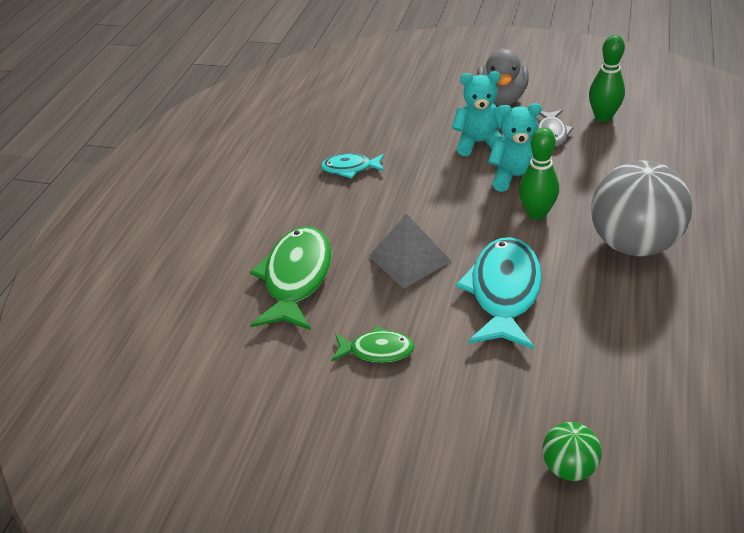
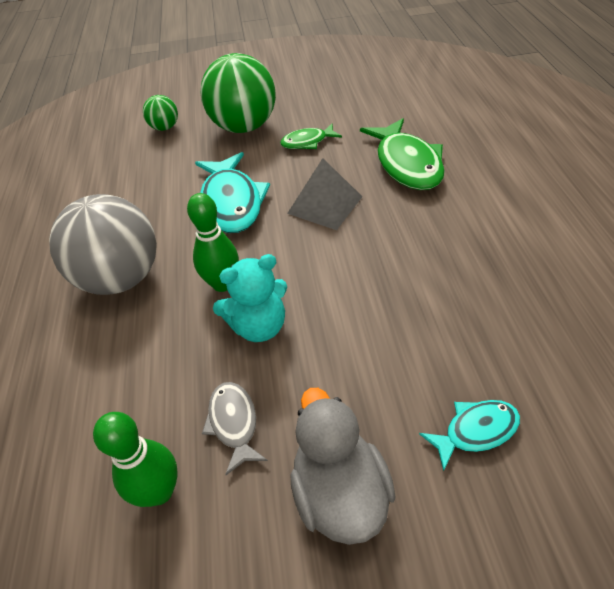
camera: 155 degrees right, 5 degrees up
(350, 168) = (461, 279): turquoise fish -> turquoise fish (475, 431)
(445, 415) = (244, 127): none -> green ball
(479, 143) = (328, 370): turquoise teddy bear -> none

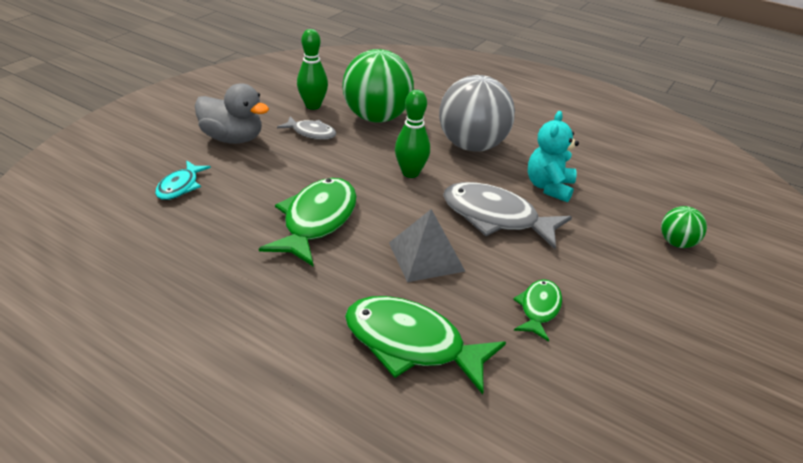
camera: 125 degrees right, 10 degrees down
(231, 202) = (496, 217): turquoise fish -> grey fish
(244, 127) = (622, 288): green ball -> green ball (377, 117)
(259, 326) = (356, 167): turquoise teddy bear -> turquoise teddy bear (549, 187)
(370, 284) = (317, 221): none -> green fish

